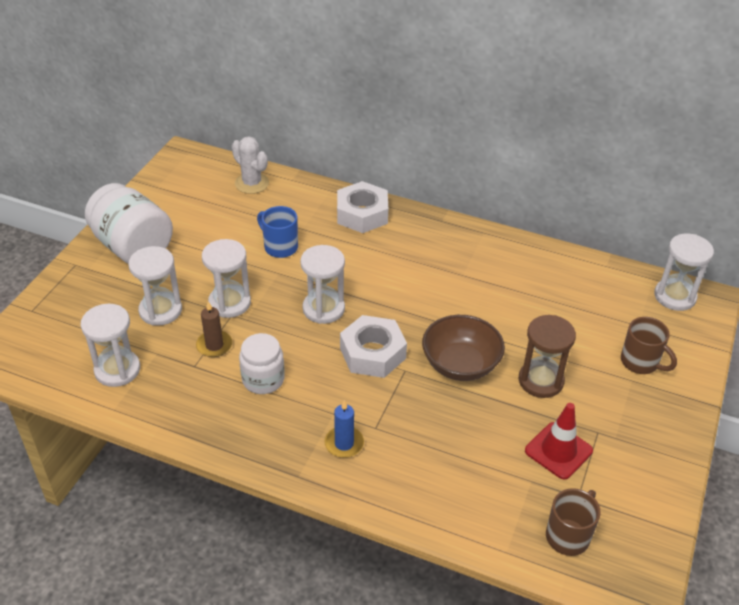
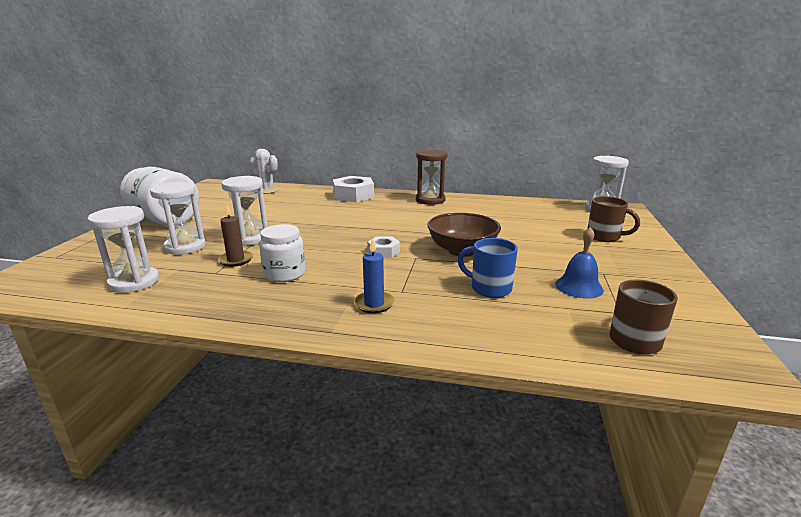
camera: 10 degrees left, 20 degrees down
(280, 247) = (291, 211): blue mug -> blue mug (489, 288)
(323, 309) = (334, 234): white hourglass -> none
(373, 353) = (383, 251): white nut -> white nut, size x0.54
(540, 381) = (534, 252): brown hourglass -> brown hourglass (430, 200)
(558, 451) = (579, 287): red traffic cone -> blue bell

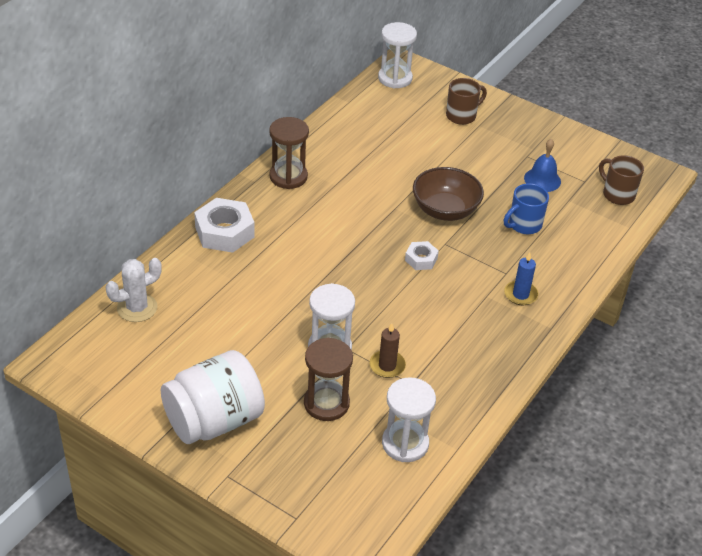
camera: 70 degrees left, 20 degrees up
(185, 247) = (326, 403): white hourglass -> brown hourglass
(284, 274) = (438, 336): white jar -> none

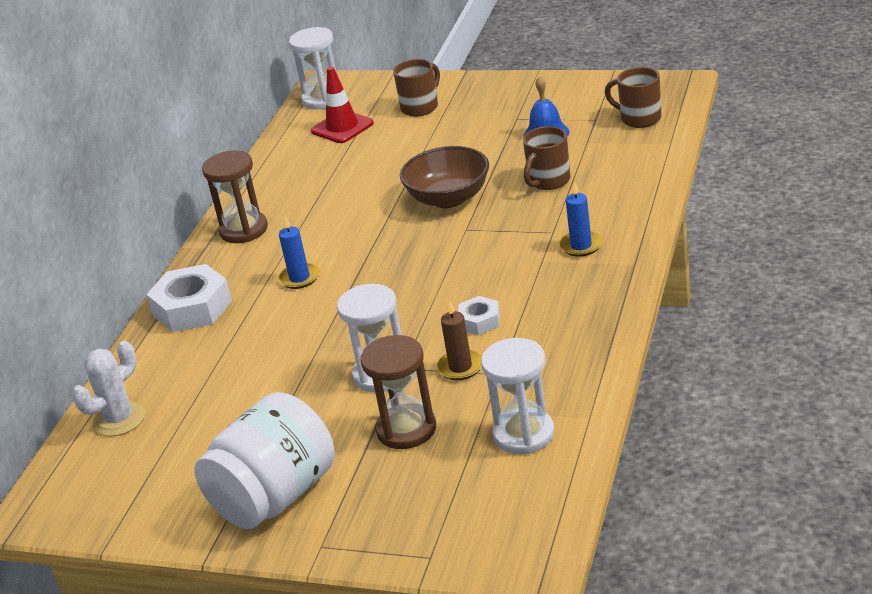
camera: 10 degrees left, 10 degrees down
(309, 237) = (299, 278): none -> blue candle
(397, 111) = (342, 127): none -> red traffic cone
(421, 259) = (445, 253): white nut -> white nut (479, 321)
(524, 225) = (548, 181): blue mug -> brown mug

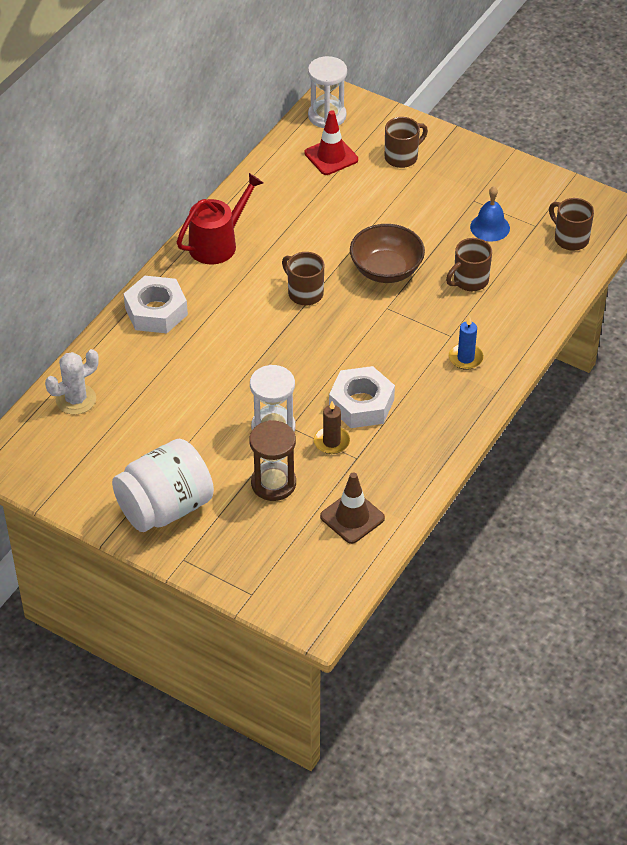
camera: 10 degrees right, 15 degrees up
(243, 230) = (218, 243): brown hourglass -> red watering can
(299, 278) = (244, 311): blue candle -> none
(363, 243) = (304, 293): none -> brown mug
(479, 321) = (361, 404): white nut -> white nut, size x1.86
(523, 434) = (352, 517): white hourglass -> brown traffic cone

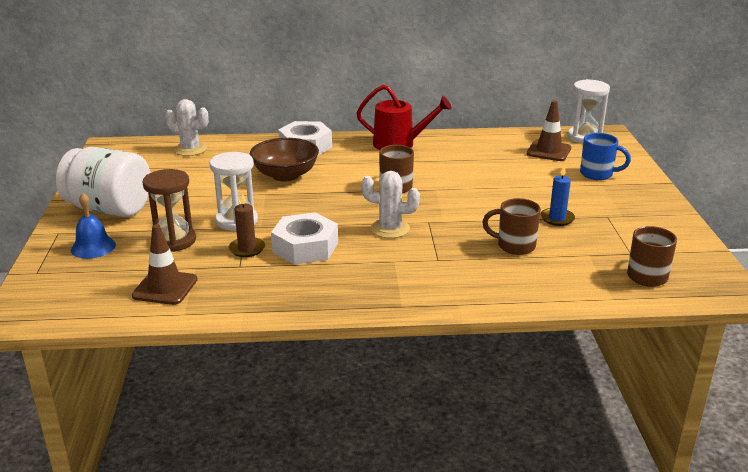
camera: 55 degrees right, 20 degrees down
(331, 156) = (548, 151): red traffic cone -> brown traffic cone
(377, 337) = (390, 229): none -> white cactus
(386, 270) = (469, 207): brown bowl -> brown bowl (285, 175)
(402, 157) = (597, 174): brown mug -> blue mug
(465, 358) = (421, 276): blue candle -> blue candle (557, 218)
(490, 227) = (590, 233): blue bell -> blue bell (93, 247)

